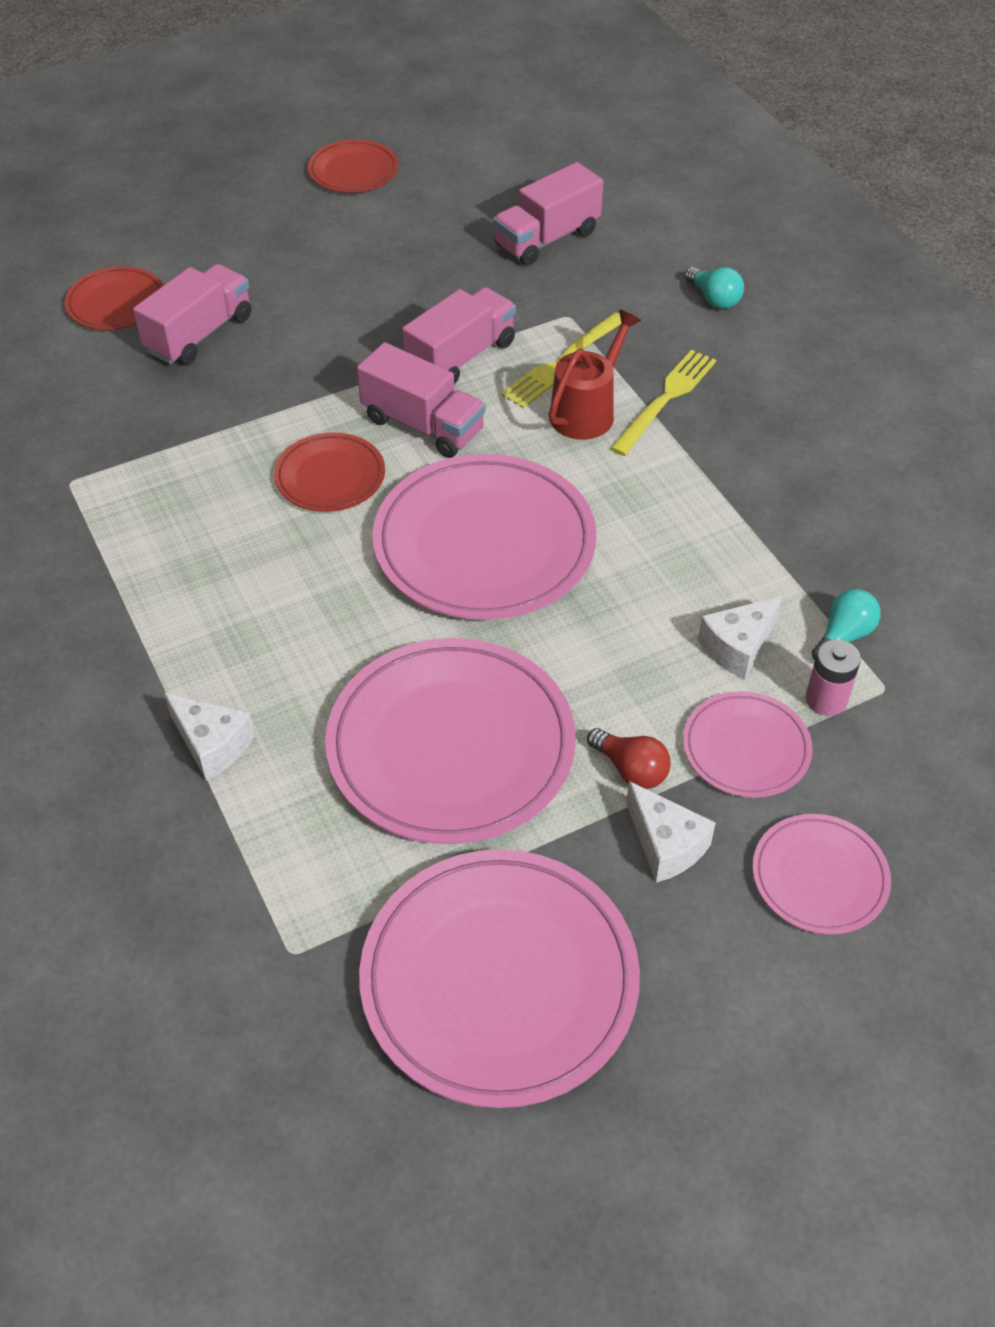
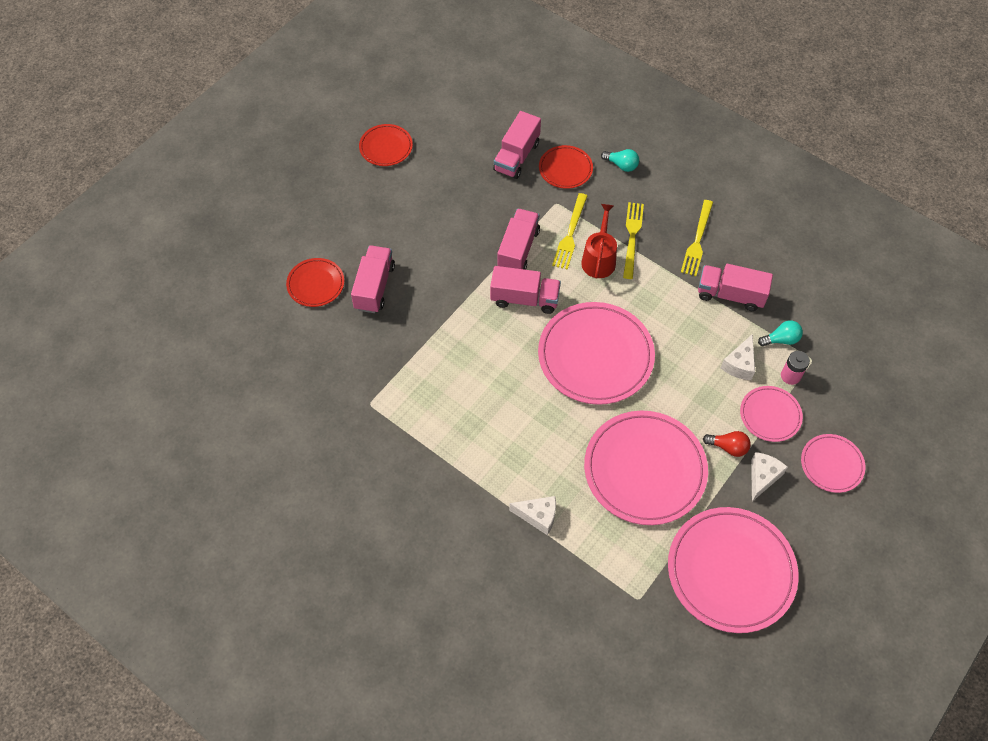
camera: 25 degrees left, 10 degrees up
(330, 477) = (498, 347): red plate -> red plate (565, 169)
(666, 845) = (762, 477): white cheese -> white cheese turned 90 degrees counterclockwise
(779, 439) = (697, 240): none -> yellow fork
(789, 536) = (730, 295): none -> pink truck
(843, 636) = (781, 339): turquoise light bulb -> turquoise light bulb turned 60 degrees clockwise

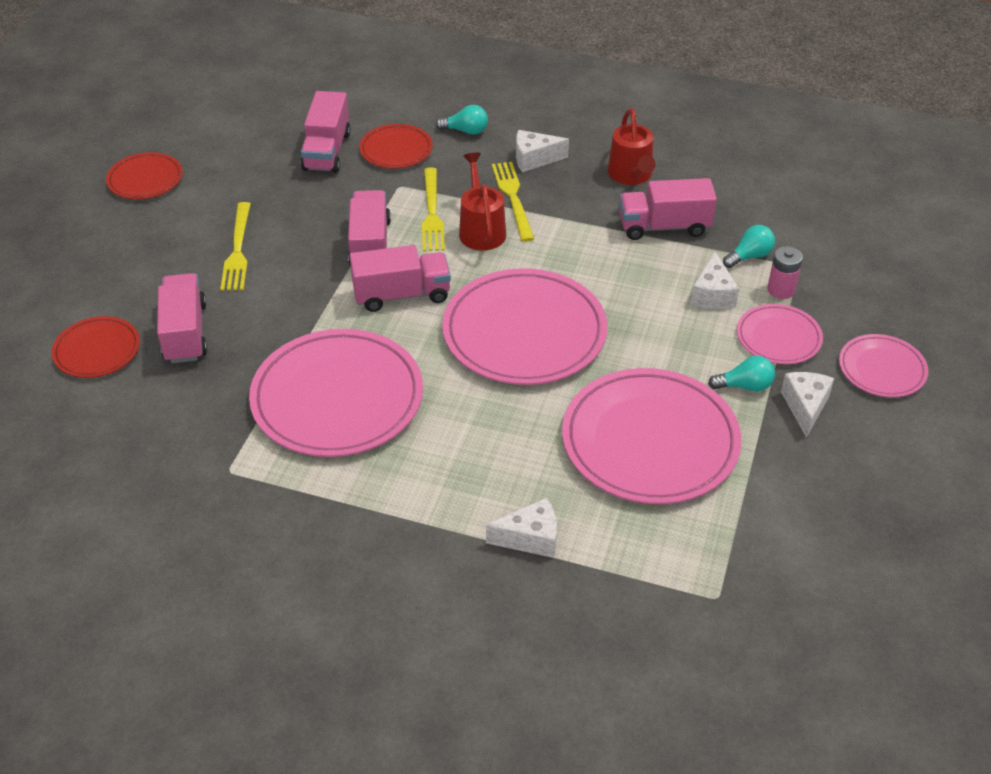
camera: 20 degrees left, 15 degrees down
(661, 206) = (534, 159): none -> white cheese
(697, 240) = (596, 182): yellow fork -> yellow fork (237, 250)
(726, 241) = (631, 175): none -> red watering can
(728, 447) = (744, 386): red light bulb -> turquoise light bulb
(731, 571) = (822, 525): pink plate -> pink plate (337, 398)

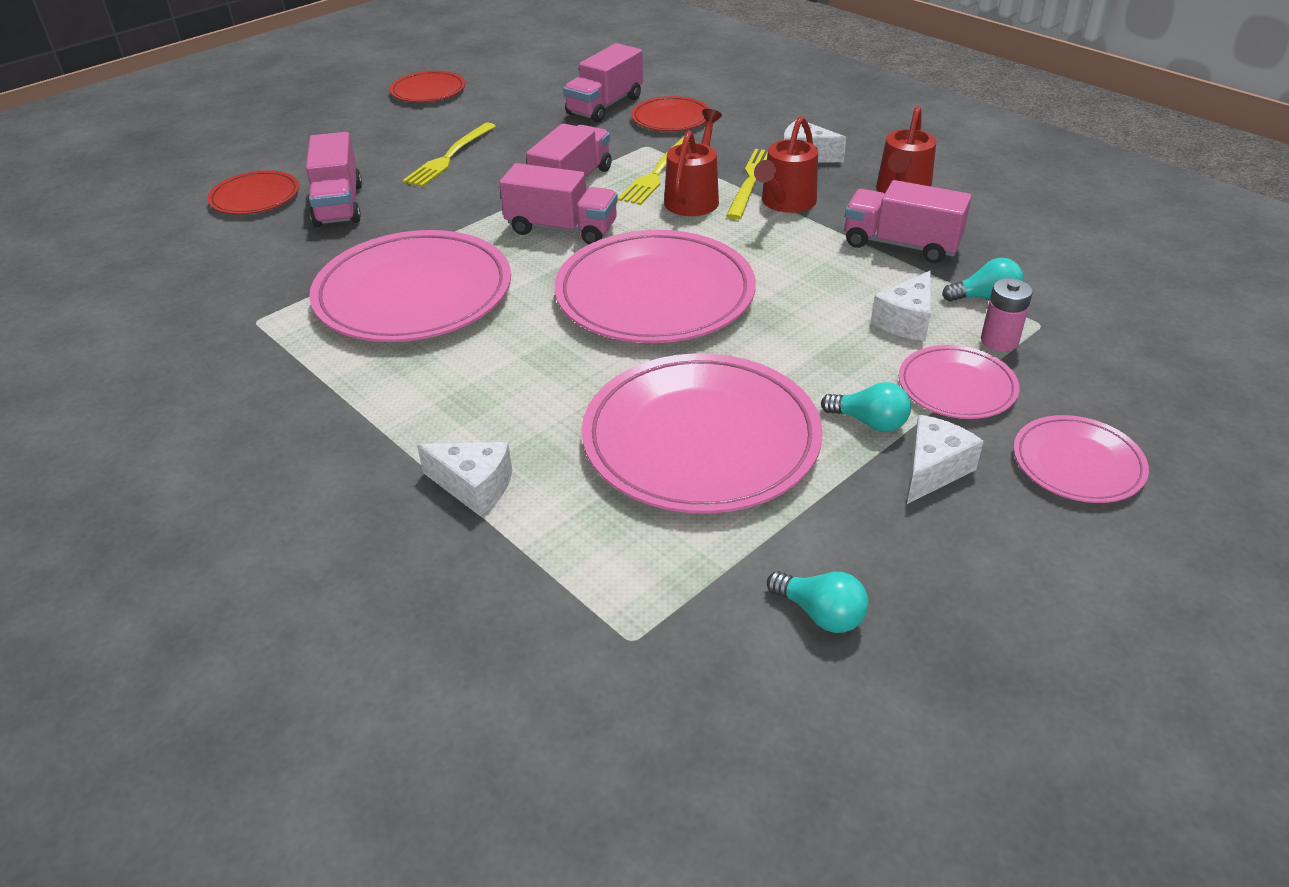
camera: 30 degrees right, 5 degrees down
(185, 333) = (339, 205): pink truck -> pink truck turned 150 degrees clockwise
(465, 131) = (754, 119): turquoise light bulb -> turquoise light bulb (820, 614)
(554, 212) = (785, 202): none -> red watering can

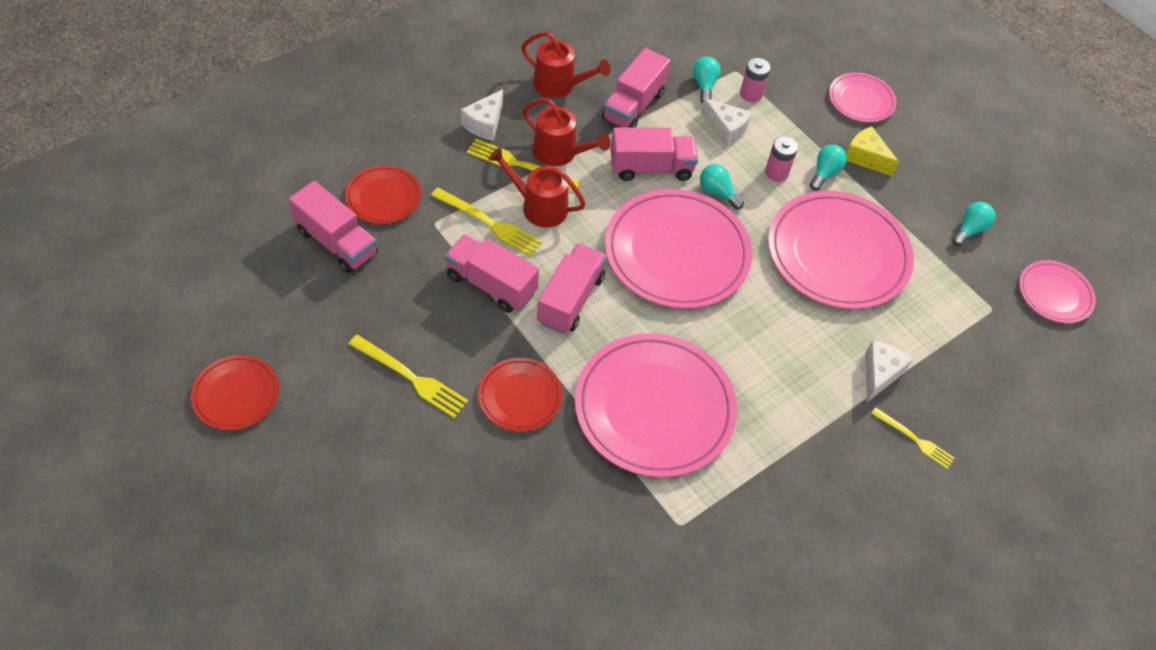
camera: 90 degrees left, 15 degrees up
(255, 197) = (452, 552): red plate -> red plate (520, 396)
(339, 205) = (487, 472): pink truck -> pink truck (651, 168)
(355, 525) = (914, 439): none -> yellow fork
(776, 320) = (717, 193): none -> turquoise light bulb
(843, 372) = (776, 172): none -> pink battery
(933, 470) = (865, 158): white cheese -> yellow cheese
(956, 387) = (794, 126): pink plate -> pink plate (1055, 294)

